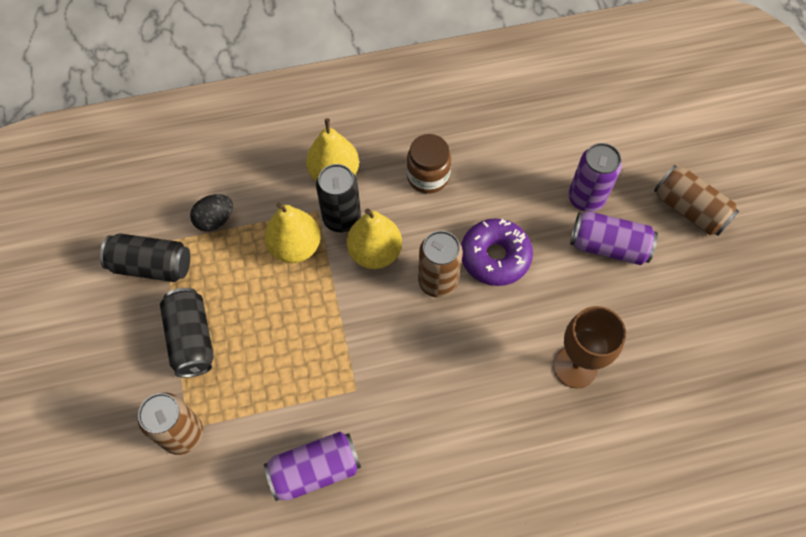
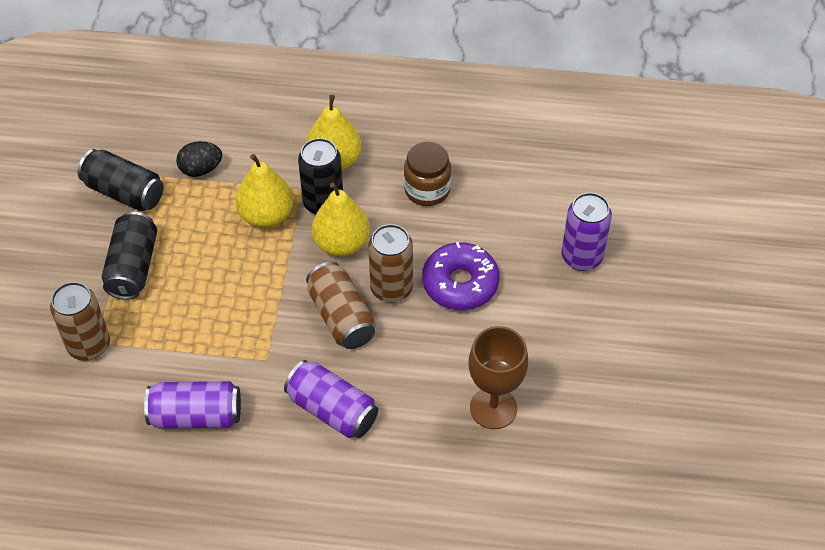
camera: 20 degrees right, 10 degrees down
(608, 246) = (583, 309): purple can -> purple can (332, 410)
(689, 210) = (688, 300): brown can -> brown can (341, 317)

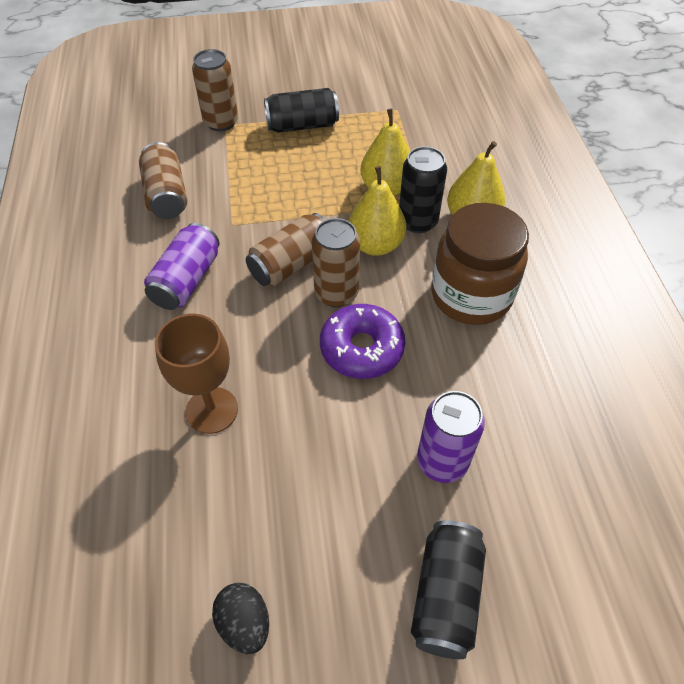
camera: 75 degrees right, 0 degrees up
(124, 192) = (374, 103): black can -> black can (445, 595)
(196, 415) = (167, 195): purple can -> brown can
(201, 169) = (418, 137): black egg -> black egg (244, 623)
(427, 190) = (471, 295): brown jar -> brown jar, size x1.64

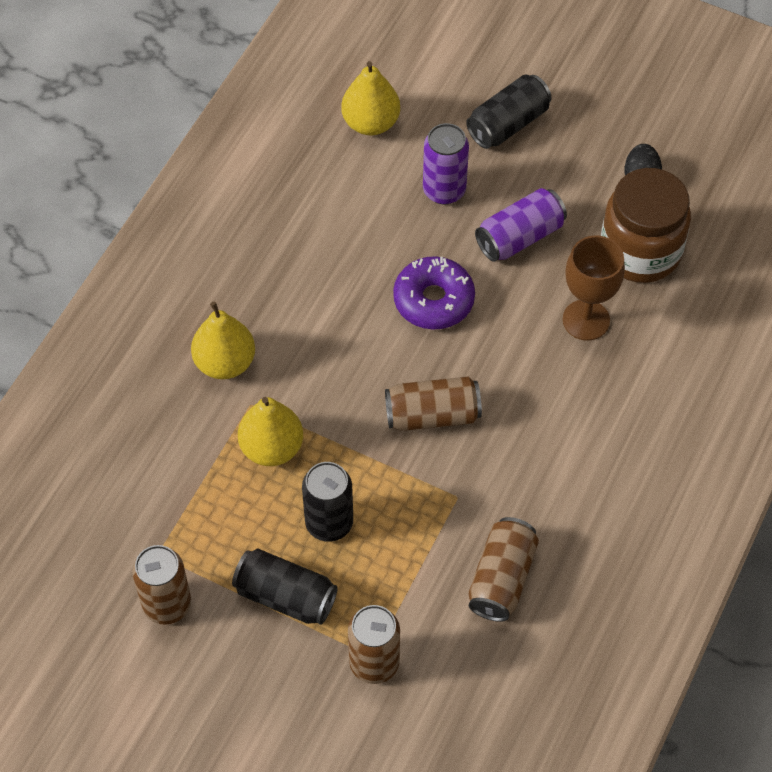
camera: 145 degrees left, 5 degrees up
(187, 280) = (539, 454): purple can -> purple can (519, 237)
(336, 293) = (415, 361): brown can -> brown can (167, 604)
(375, 245) = (340, 388): yellow pear -> yellow pear (370, 123)
(417, 221) = (278, 390): black can -> black can (329, 523)
(471, 295) = (303, 291): brown jar -> brown jar (640, 251)

